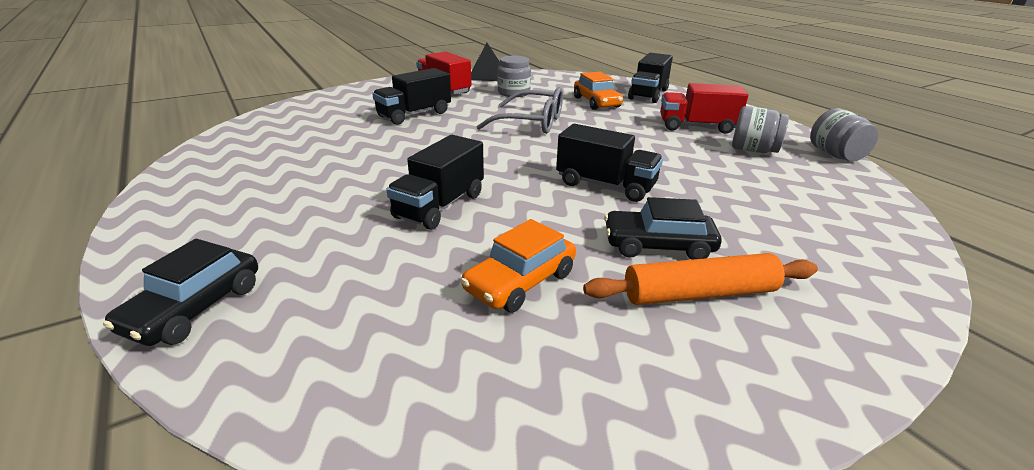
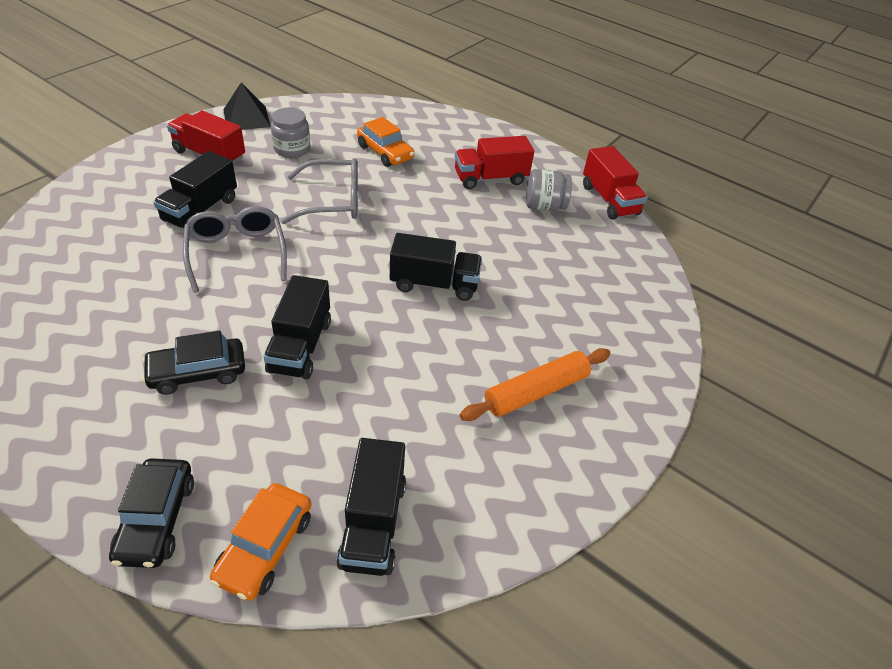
camera: 25 degrees left, 15 degrees up
(425, 141) = (237, 253): none -> grey glasses
(520, 282) = (406, 416): orange car -> orange car (265, 547)
(648, 94) = (432, 129): black truck -> black truck (373, 523)
(658, 245) = (496, 349): black car -> black car (198, 373)
(835, 155) = (609, 200): grey jar -> red truck

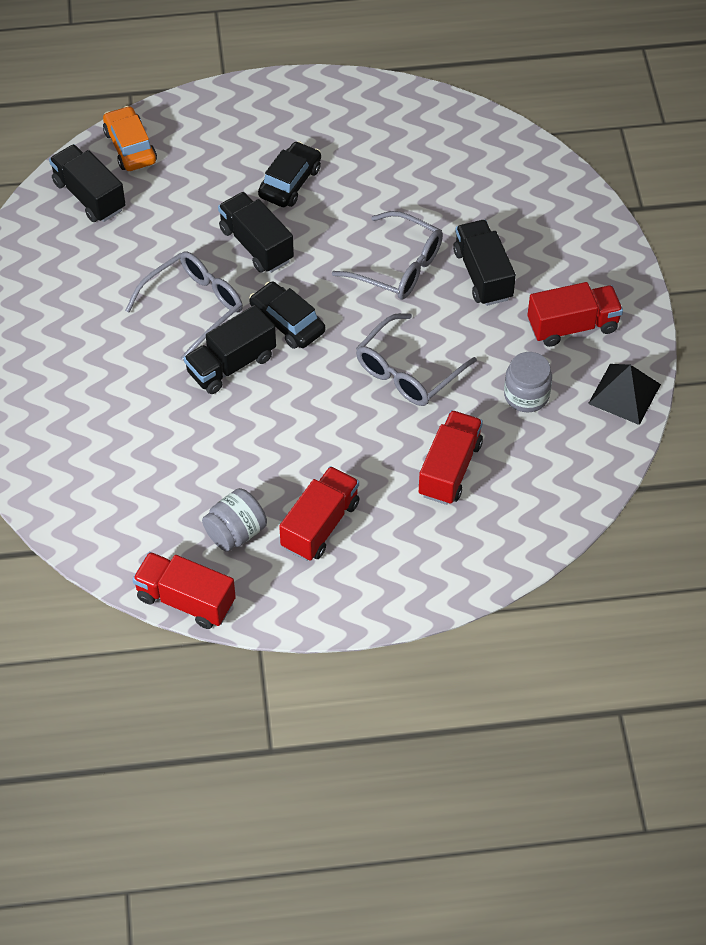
camera: 140 degrees right, 10 degrees up
(157, 519) = (198, 116): black car -> black car (287, 322)
(385, 152) = (450, 469): orange car -> red truck
(410, 340) = (193, 307): none -> grey glasses
(536, 391) = (72, 341): orange rolling pin -> none

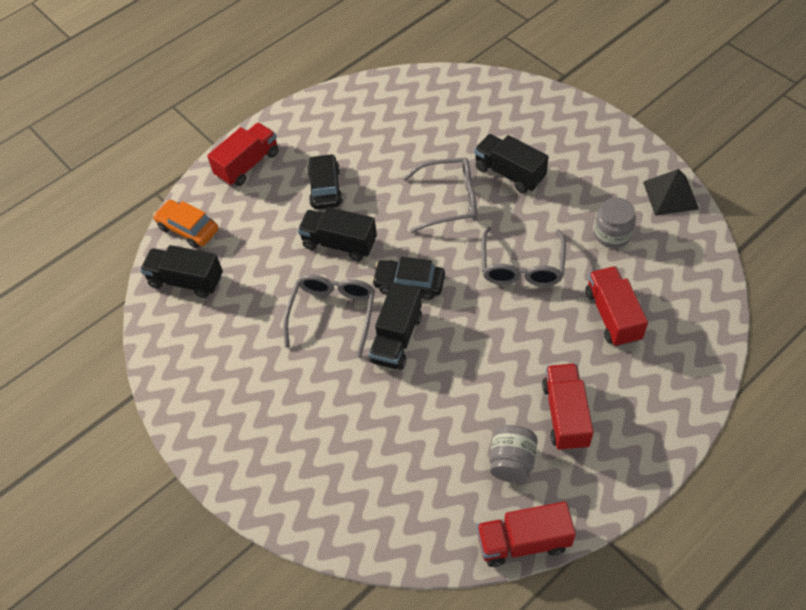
camera: 30 degrees left, 0 degrees up
(572, 326) = (597, 172): red truck -> red truck (248, 165)

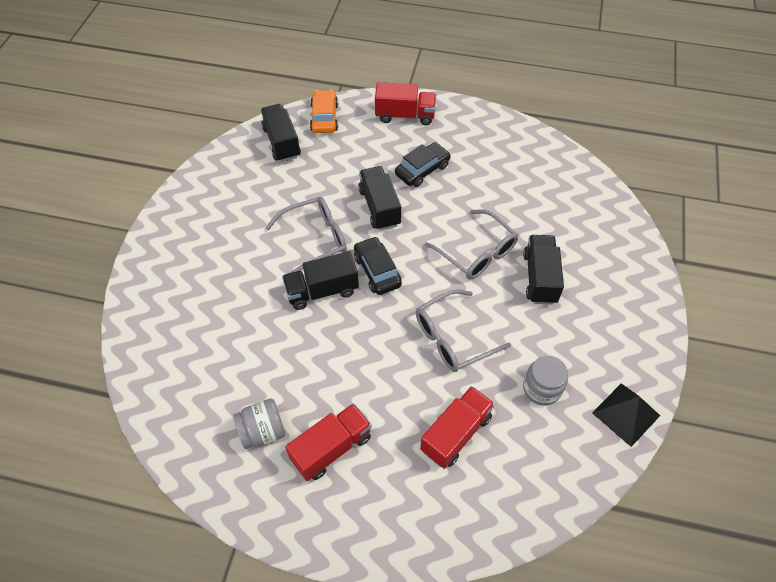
camera: 50 degrees right, 0 degrees up
(523, 542) = (196, 479): red truck -> none

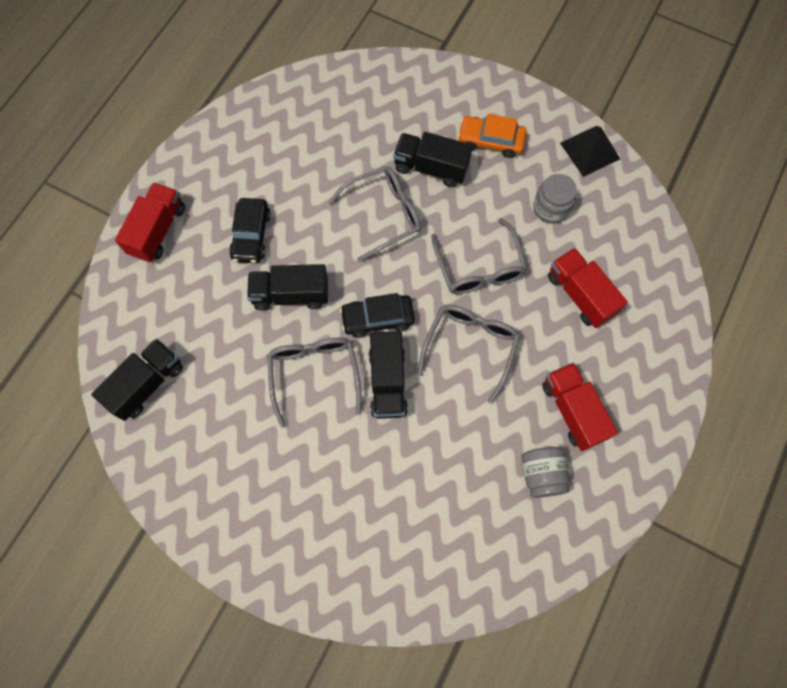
camera: 75 degrees left, 15 degrees up
(281, 142) = (147, 384): black truck -> black truck turned 135 degrees clockwise
(324, 117) = (124, 324): orange car -> orange car (490, 141)
(371, 347) = (470, 347): none -> grey glasses
(422, 170) = (251, 235): black car -> black car turned 150 degrees counterclockwise

